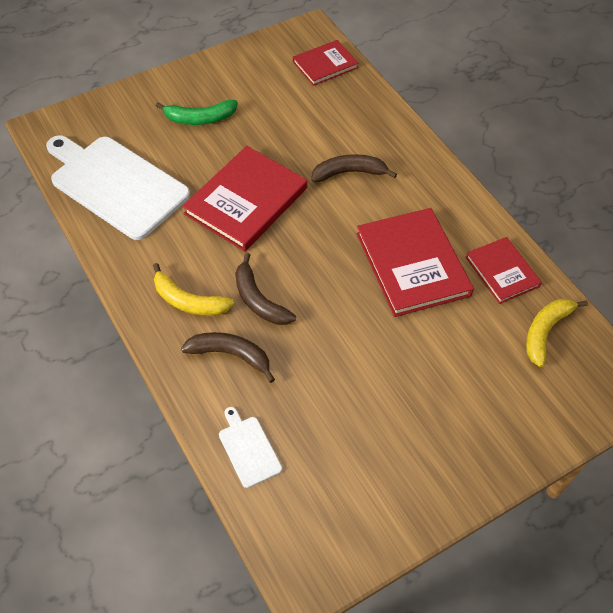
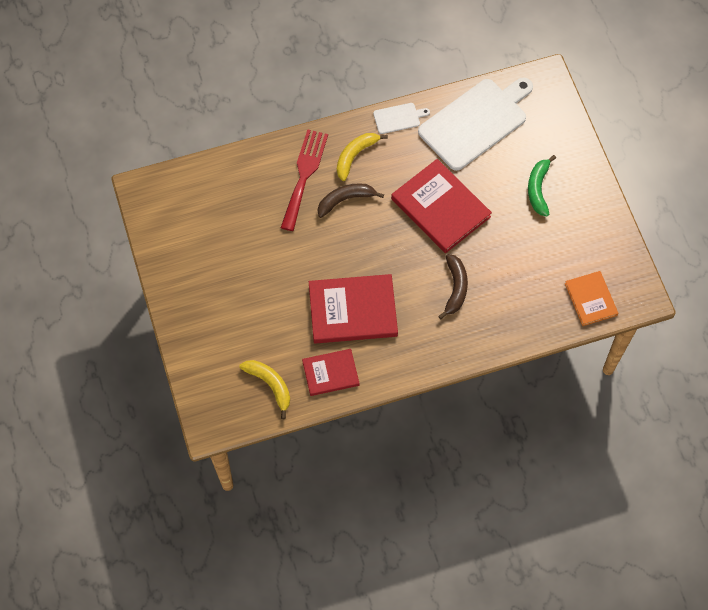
camera: 105 degrees right, 10 degrees up
(230, 355) = (304, 175): brown banana -> red fork
(248, 449) = (232, 174): white cutting board -> white cutting board (398, 118)
(325, 65) = (591, 299): red book -> orange book

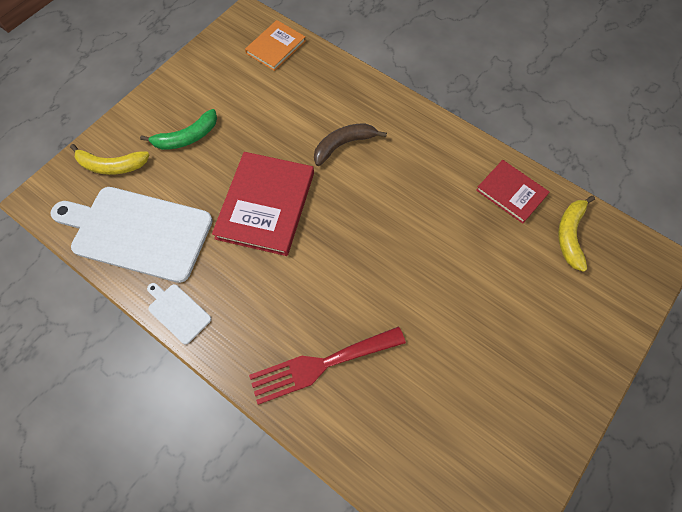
camera: 125 degrees left, 0 degrees up
(345, 200) = (321, 300): brown banana -> none
(352, 310) = (436, 213): red book -> none
(355, 156) = (258, 326): yellow banana -> yellow banana (112, 166)

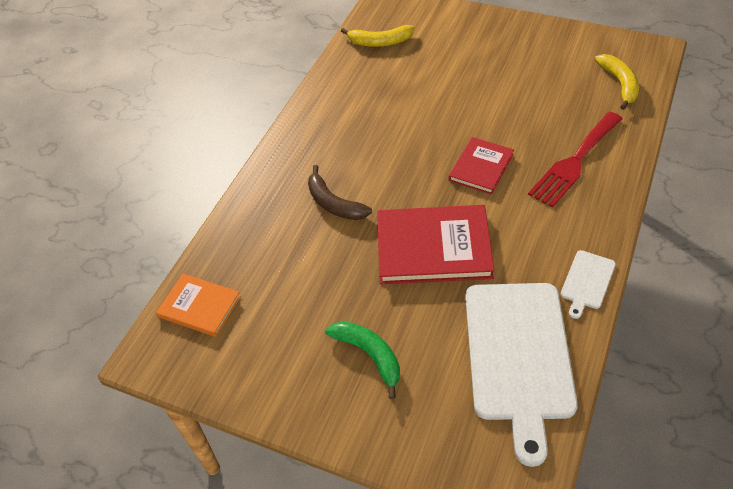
camera: 100 degrees left, 15 degrees down
(112, 166) = (441, 426): yellow banana -> yellow banana (619, 84)
(321, 365) = (574, 162): red fork -> red fork turned 75 degrees clockwise
(511, 192) = (350, 79): red book -> red book (481, 167)

